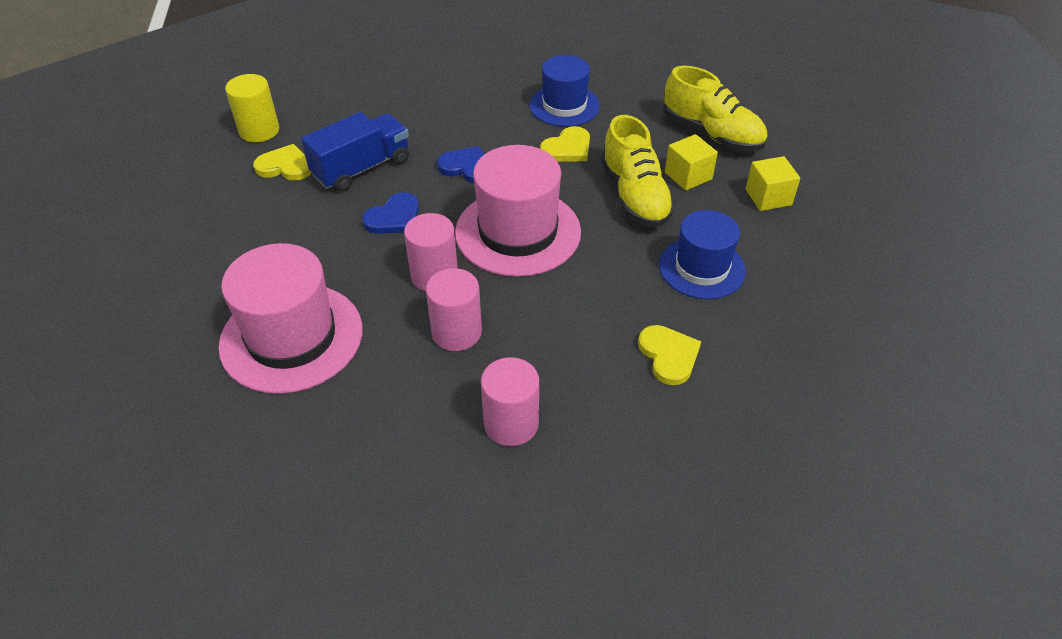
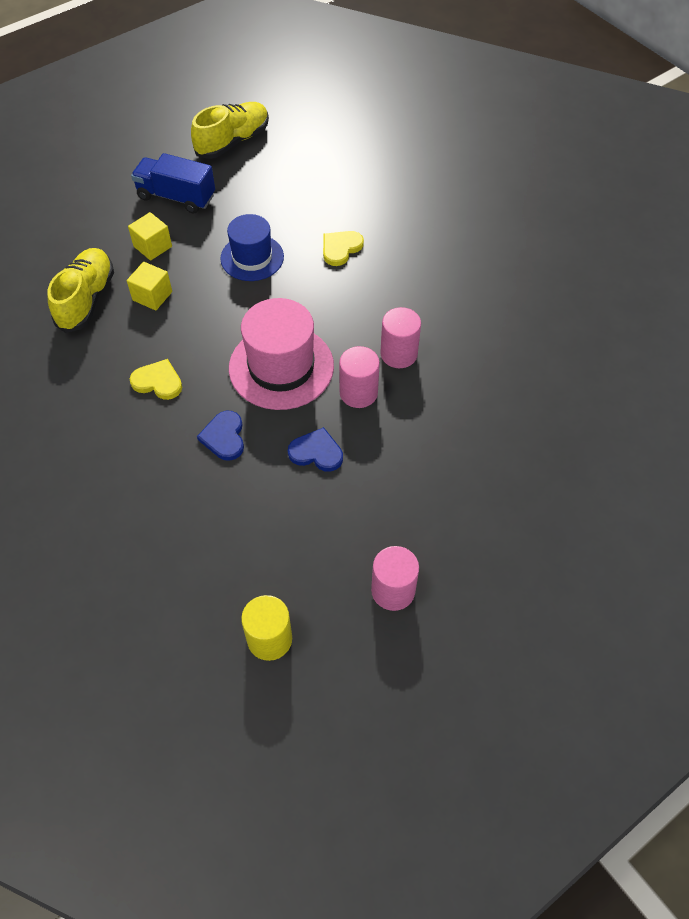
camera: 120 degrees left, 10 degrees up
(285, 166) = (306, 576): yellow heart -> none
(291, 337) = (471, 440): pink hat -> none
(362, 168) = (271, 513): blue truck -> blue truck (176, 197)
(511, 424) = (444, 296): pink cylinder -> pink cylinder (393, 590)
(564, 106) = (94, 411): blue hat -> none
(635, 196) = (196, 317): yellow shoe -> yellow shoe (233, 142)

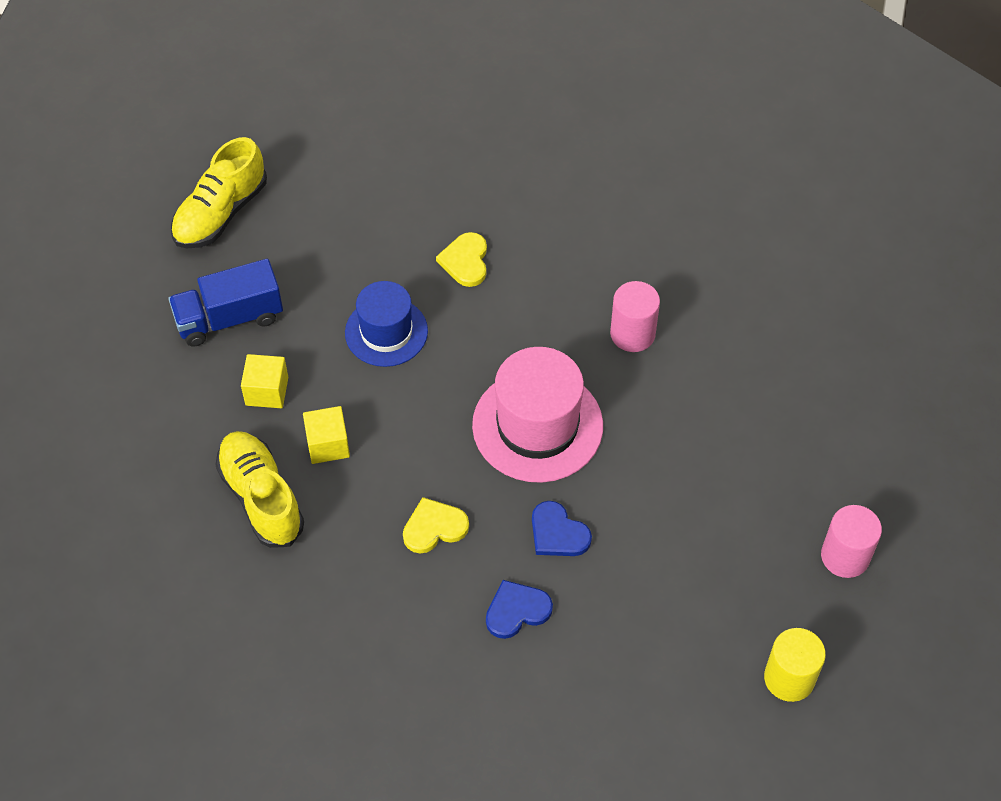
camera: 40 degrees left, 0 degrees up
(233, 142) = (220, 213): yellow shoe -> yellow shoe turned 150 degrees counterclockwise
(316, 452) = (656, 484): blue heart -> blue heart (517, 610)
(358, 393) = (635, 399): pink cylinder -> none

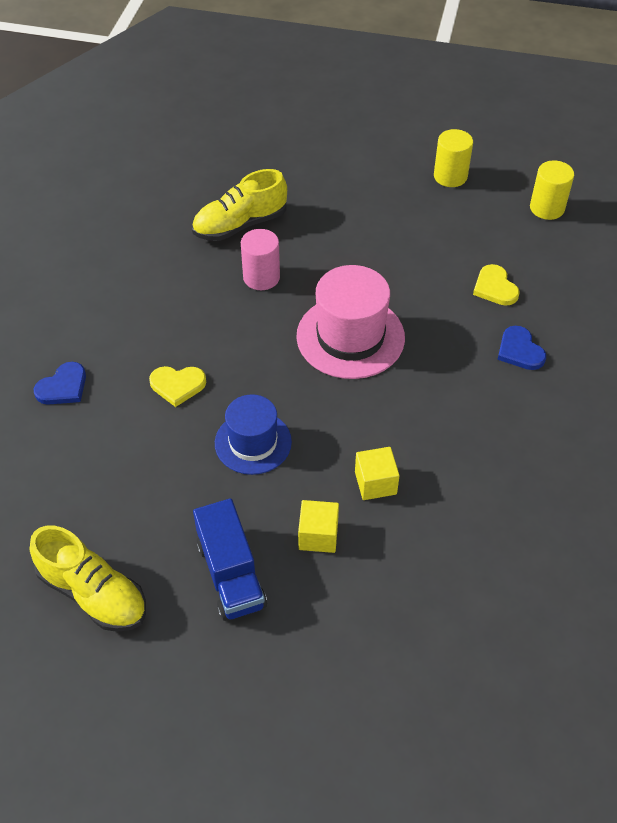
camera: 90 degrees left, 5 degrees down
(261, 498) = (435, 532): yellow shoe -> yellow shoe (240, 225)
(434, 527) = (452, 404): yellow heart -> yellow heart (495, 287)
(558, 533) = (449, 325): blue heart -> blue heart (63, 387)
(845, 556) = (450, 176): pink cylinder -> yellow cylinder

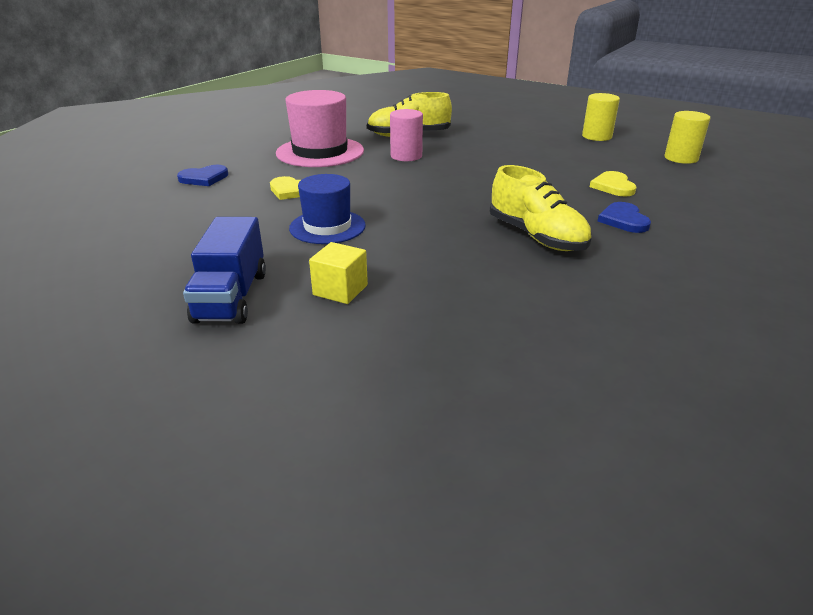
camera: 20 degrees right, 20 degrees down
(93, 593) = (97, 281): yellow shoe -> yellow shoe (536, 236)
(350, 337) = (460, 190): pink hat -> pink hat (320, 152)
(375, 483) = (425, 269): yellow cube -> none

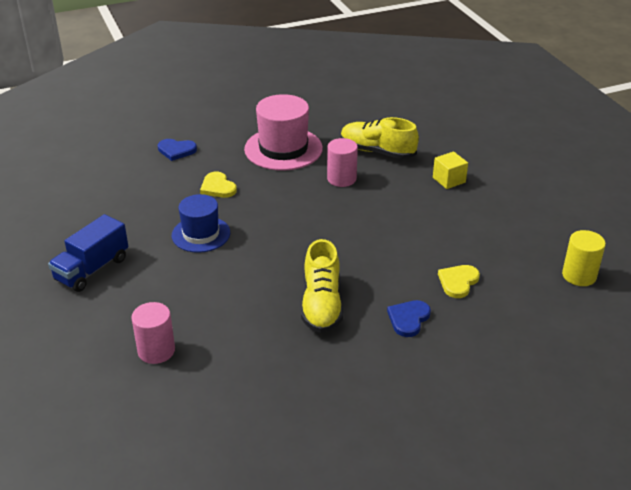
camera: 35 degrees right, 5 degrees up
(340, 290) = (150, 291): yellow cube -> yellow cube (449, 180)
(432, 339) = (156, 351): none -> pink cylinder
(596, 136) = (545, 216): yellow cylinder -> none

